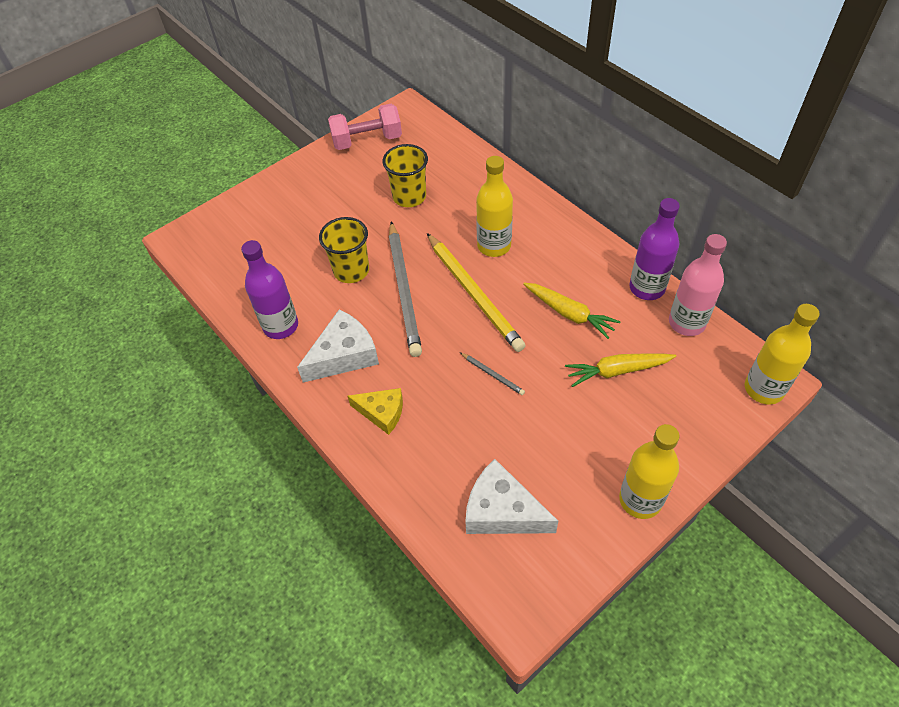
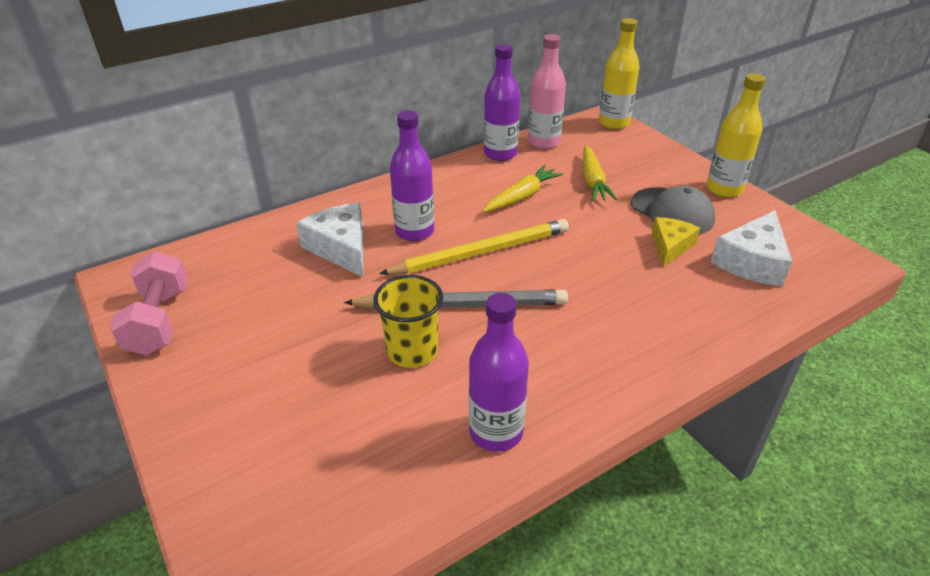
camera: 85 degrees left, 15 degrees down
(344, 355) = (556, 365): white cheese -> white cheese (341, 248)
(382, 413) = (643, 336): yellow cheese -> yellow cheese (670, 246)
(409, 196) = (300, 288): yellow cup -> none
(492, 375) = (593, 251): grey pencil -> none
(494, 246) = (414, 231): yellow bottle -> purple bottle
(577, 443) = (672, 212): none -> grey cap

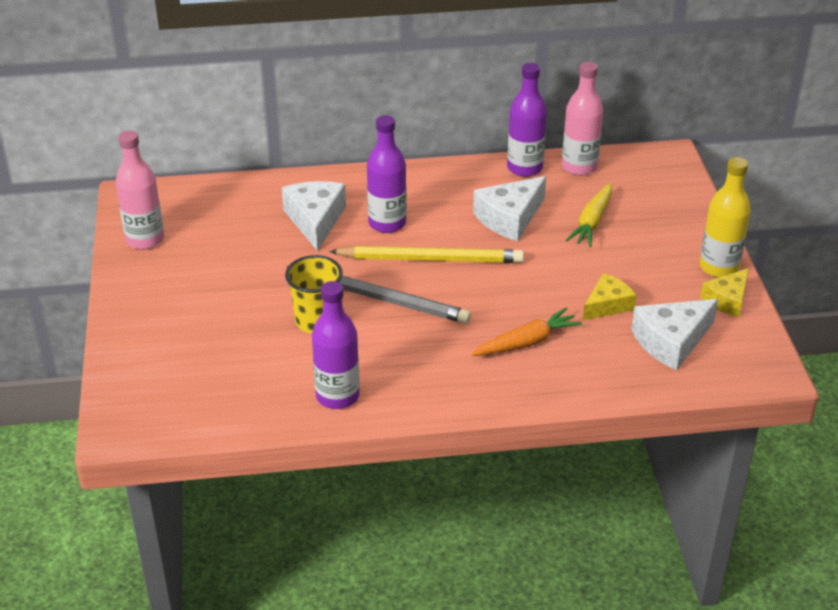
camera: 25 degrees right, 0 degrees up
(159, 321) = (145, 239): pink dumbbell -> pink bottle
(522, 196) = (509, 218): yellow carrot -> white cheese
(614, 123) = (673, 164): yellow bottle -> none
(634, 303) = (527, 342): none -> orange carrot
(672, 212) = (641, 274): grey cap -> none
(757, 213) = (727, 300): none -> yellow cheese

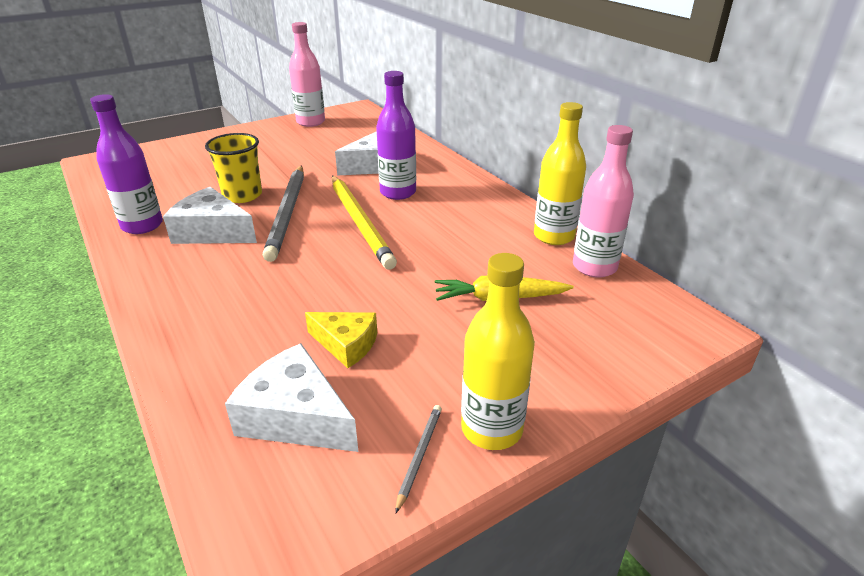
camera: 65 degrees right, 5 degrees down
(509, 218) = (459, 247): white cheese -> white cheese (212, 231)
(524, 168) = (553, 236): purple bottle -> yellow bottle
(527, 342) = (251, 303): orange carrot -> none
(727, 300) = (419, 456): yellow cheese -> grey pencil

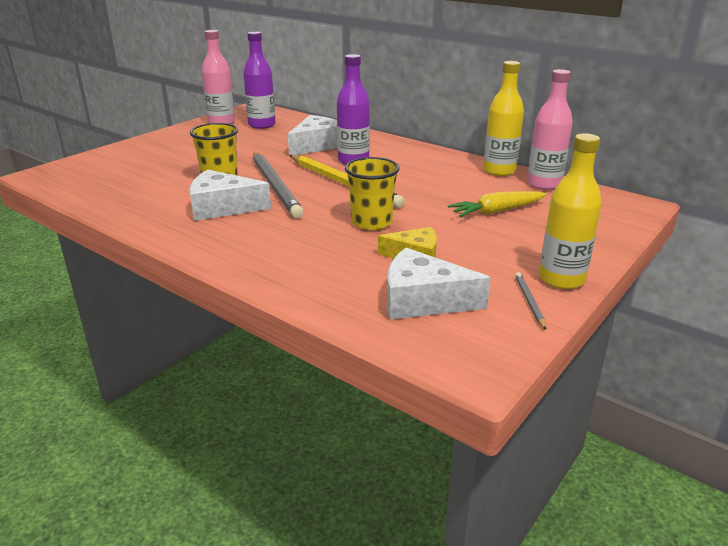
camera: 20 degrees left, 5 degrees down
(142, 225) = (150, 213): purple bottle -> purple bottle (261, 125)
(341, 283) = (371, 222): none -> yellow cup

